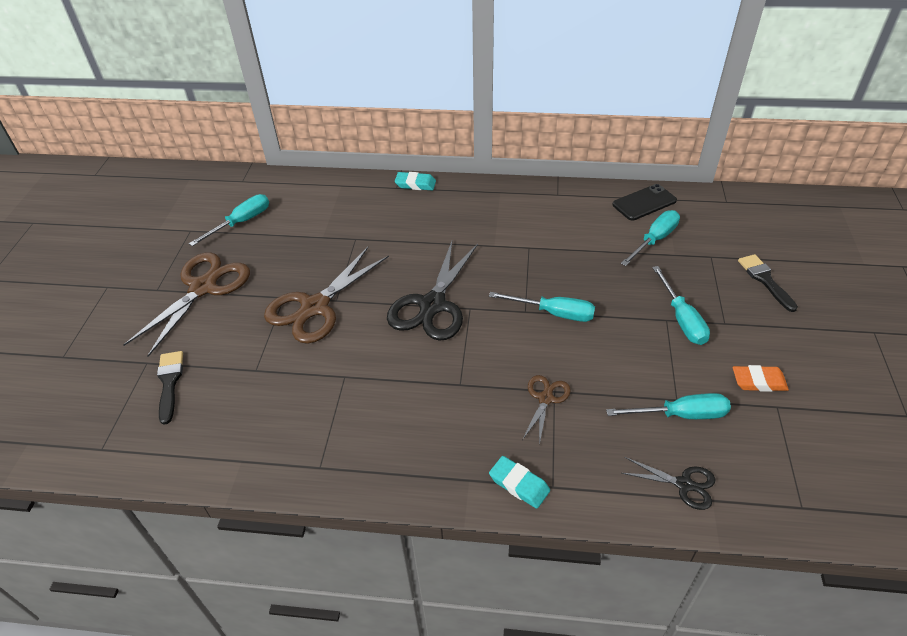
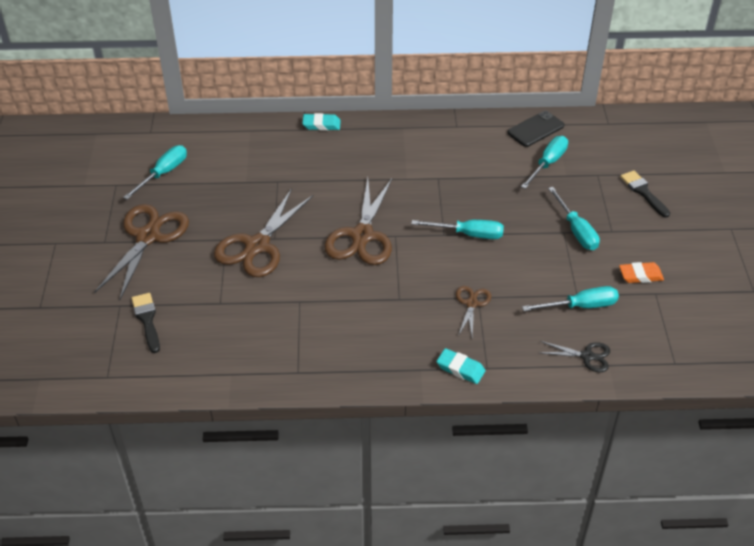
camera: 10 degrees left, 0 degrees up
(432, 305) = (362, 236): black scissors -> brown scissors

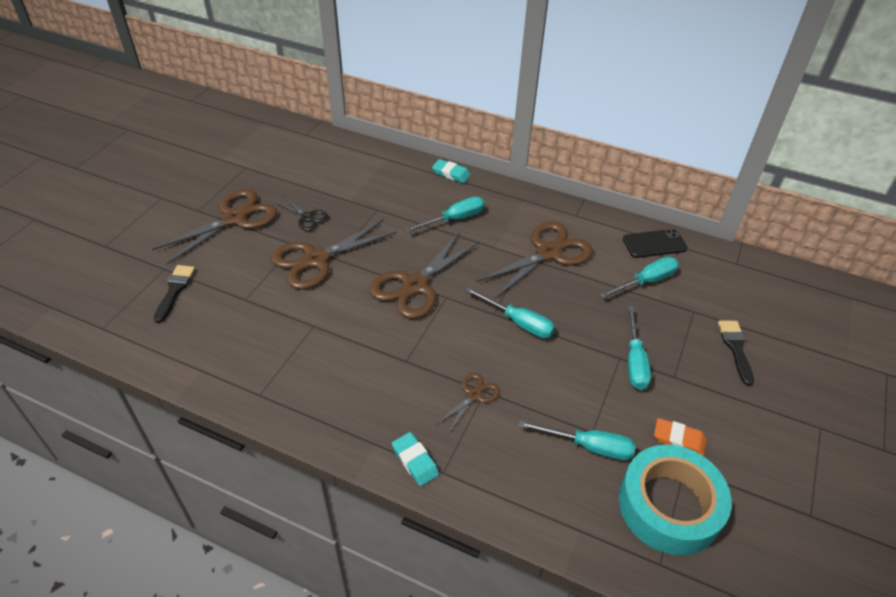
camera: 25 degrees right, 0 degrees up
(163, 173) = (289, 171): turquoise screwdriver -> turquoise screwdriver (454, 219)
(455, 167) = (548, 253): none -> brown scissors
(587, 356) = (560, 508): black scissors -> black scissors (307, 217)
(659, 323) = (669, 506): none -> turquoise tape

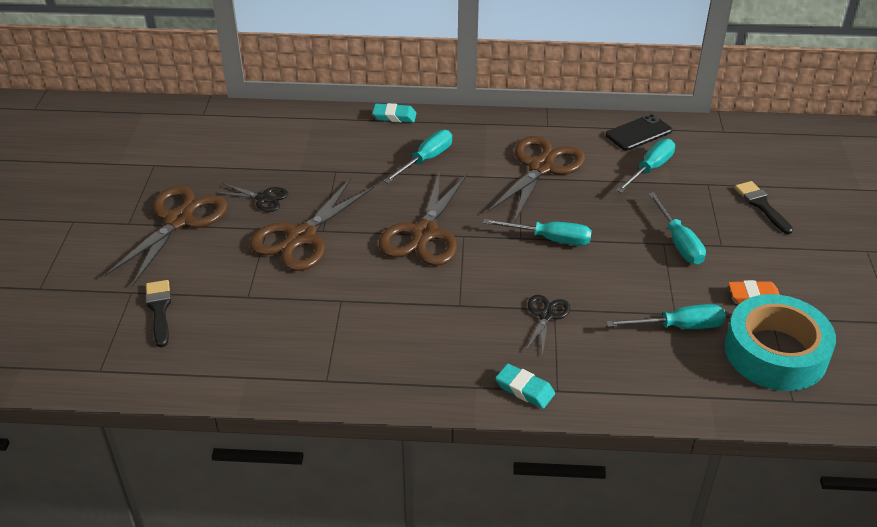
camera: 20 degrees left, 5 degrees down
(474, 395) = (546, 315): brown scissors -> black scissors

